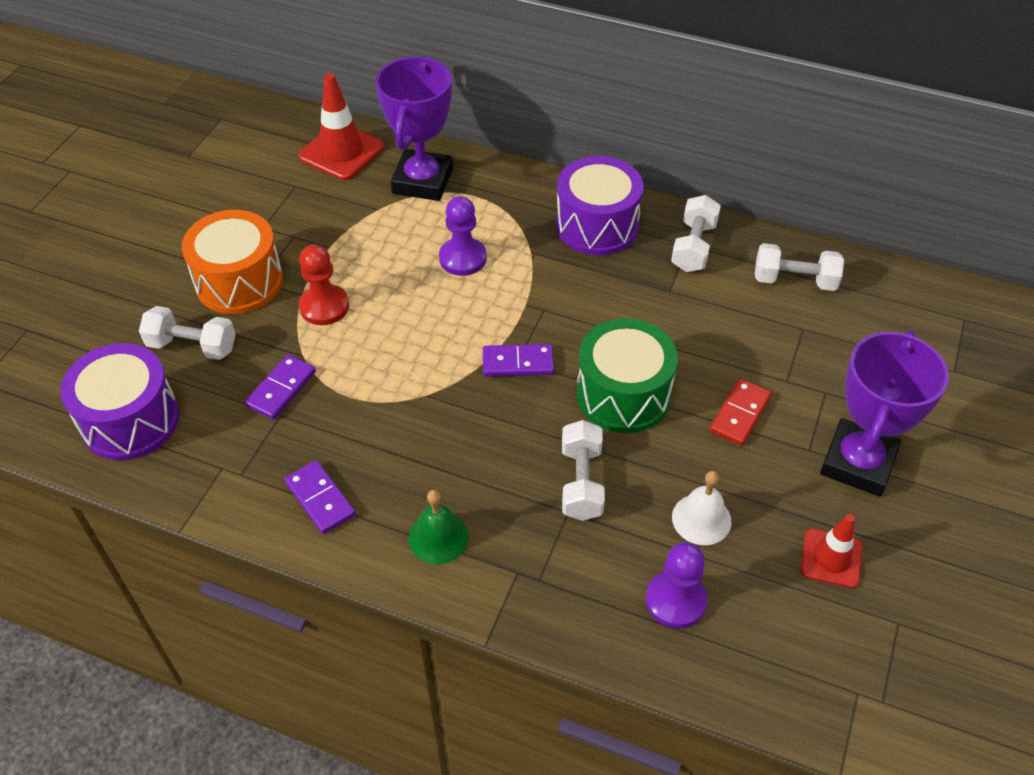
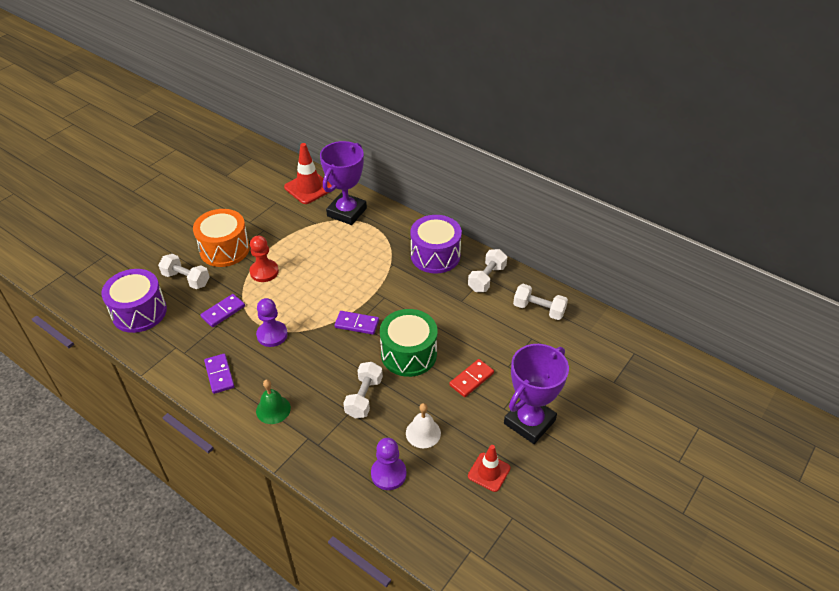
camera: 15 degrees right, 5 degrees down
(463, 258) = (351, 260): purple pawn -> purple pawn (272, 335)

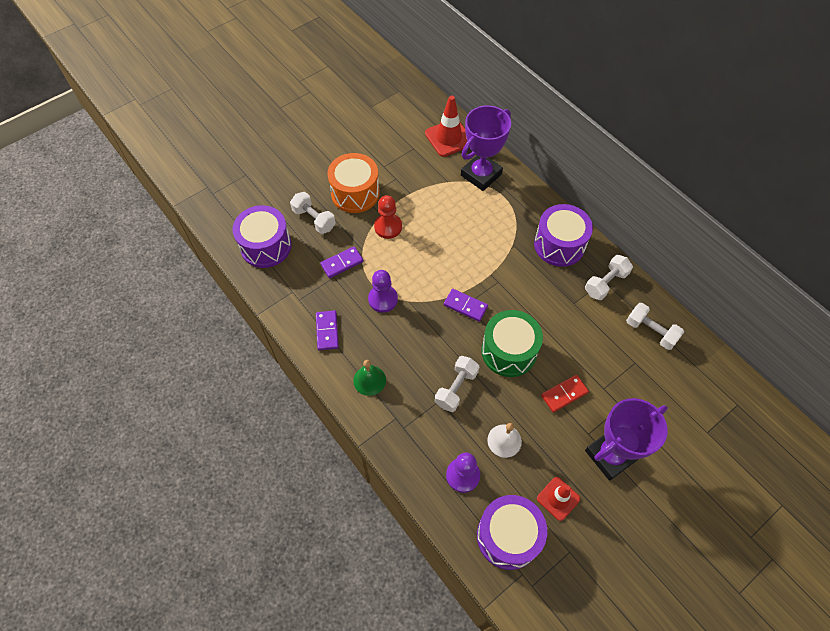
camera: 15 degrees right, 15 degrees up
(447, 518) = (508, 536): none -> purple drum

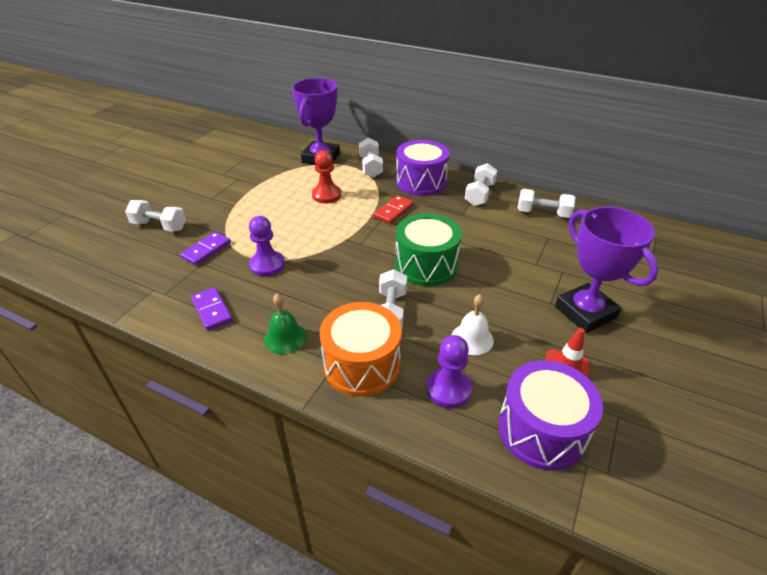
camera: 25 degrees left, 20 degrees down
(266, 246) = (106, 261): purple drum -> none
(355, 193) = (199, 197): orange drum -> orange drum (362, 364)
(388, 227) = (246, 211): red pawn -> red pawn (326, 195)
(449, 138) = (277, 144): red traffic cone -> none
(465, 306) = (360, 245): purple domino -> none
(522, 205) = (371, 167): none -> white dumbbell
(564, 394) = (503, 280): red domino -> red domino (393, 211)
(610, 455) = (585, 312): purple trophy -> purple trophy turned 60 degrees counterclockwise

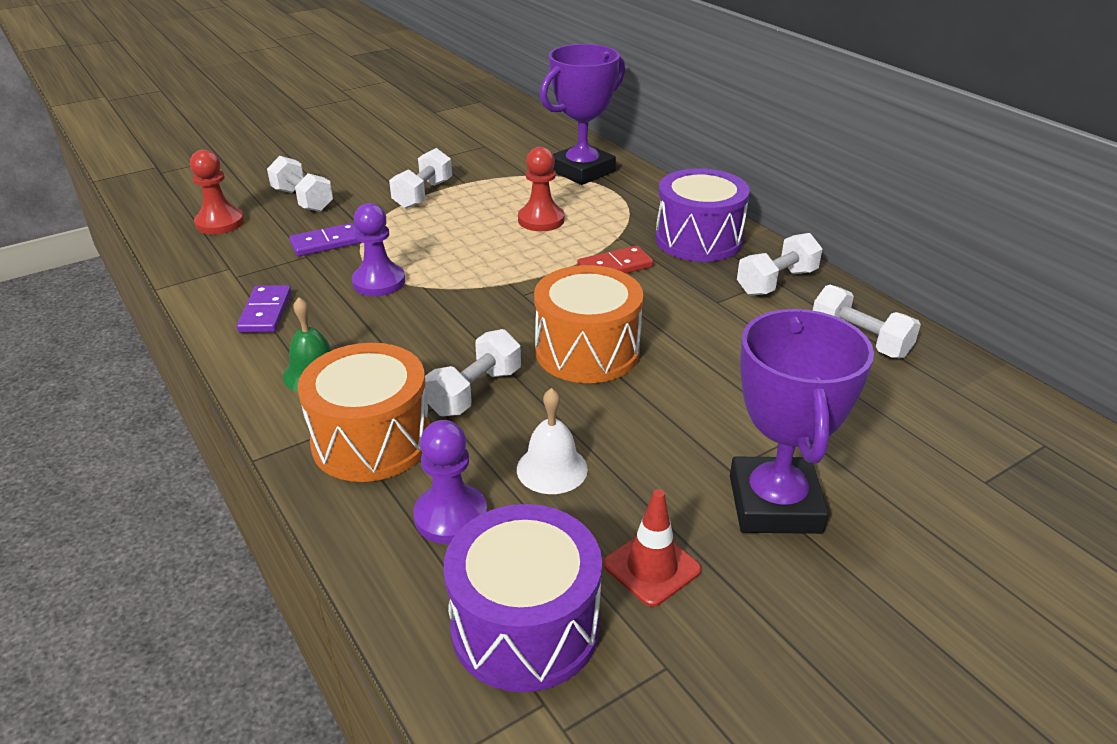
camera: 30 degrees right, 5 degrees down
(113, 260) = (220, 223): none -> red pawn
(371, 167) = (642, 200): white dumbbell -> white dumbbell (423, 194)
(426, 265) = (587, 351): green drum -> orange drum

